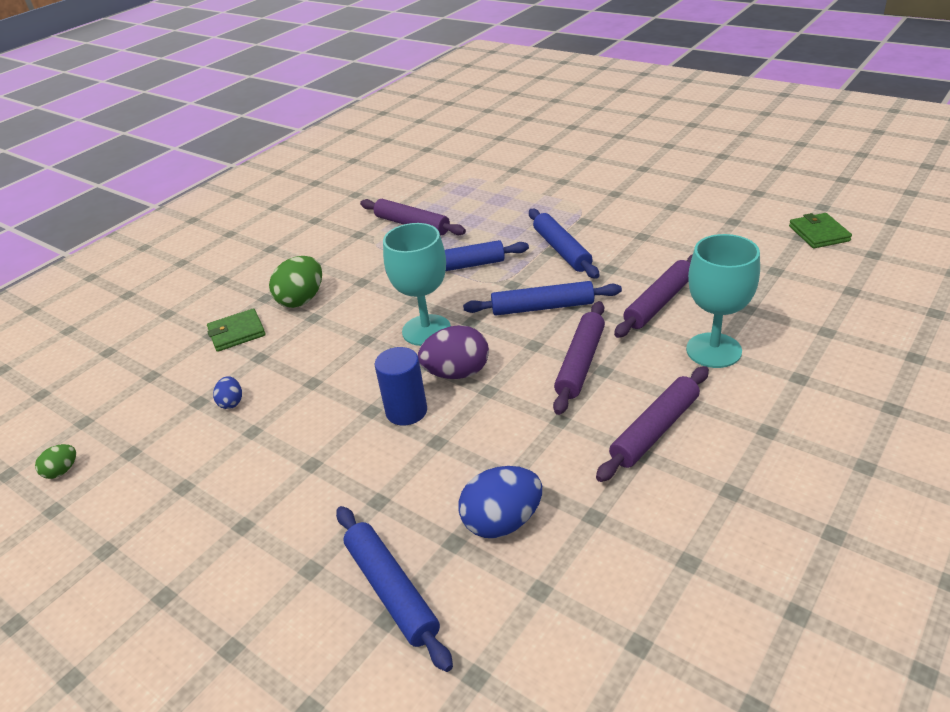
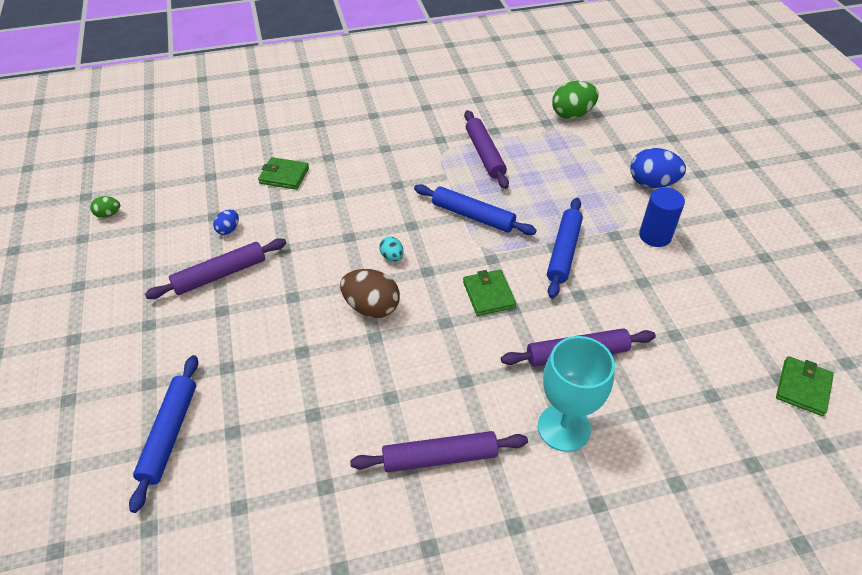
camera: 35 degrees right, 10 degrees up
(302, 300) = (346, 174): green egg -> green egg (572, 114)
(406, 411) = (310, 314): blue cylinder -> blue cylinder (655, 236)
(426, 330) = (392, 257): turquoise goblet -> turquoise egg
(457, 373) = (371, 307): purple egg -> brown egg
(502, 522) = (272, 442): blue egg -> blue egg (652, 183)
(543, 307) = (488, 294): blue rolling pin -> green wallet
(580, 363) = (457, 362): purple rolling pin -> purple rolling pin (220, 274)

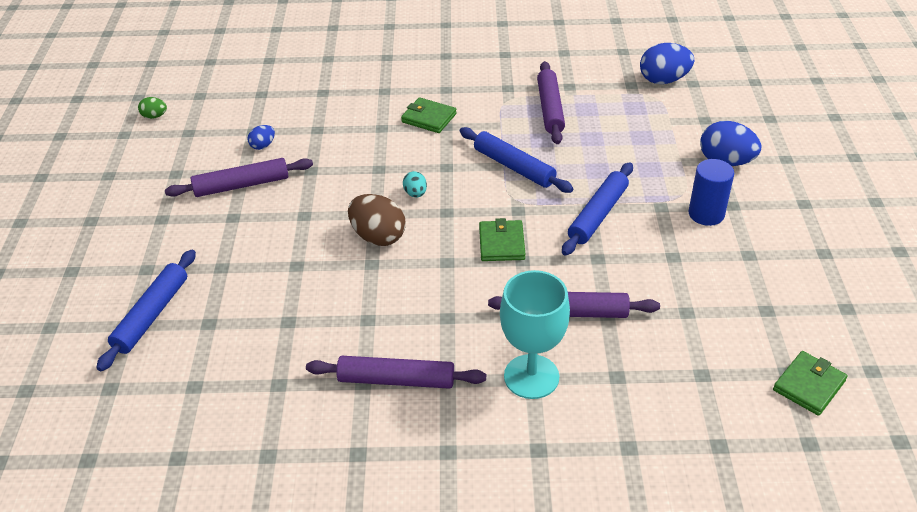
camera: 15 degrees right, 5 degrees down
(284, 176) = (334, 103): green wallet -> green wallet (429, 118)
(572, 114) = (663, 80): green egg -> blue egg

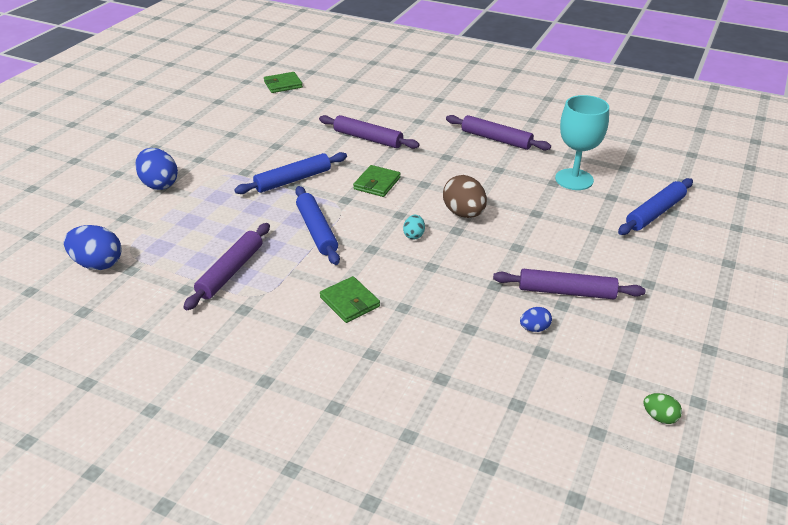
camera: 155 degrees left, 5 degrees down
(531, 376) = (418, 121): turquoise goblet -> turquoise goblet (574, 179)
(706, 214) = (222, 159): blue cylinder -> none

